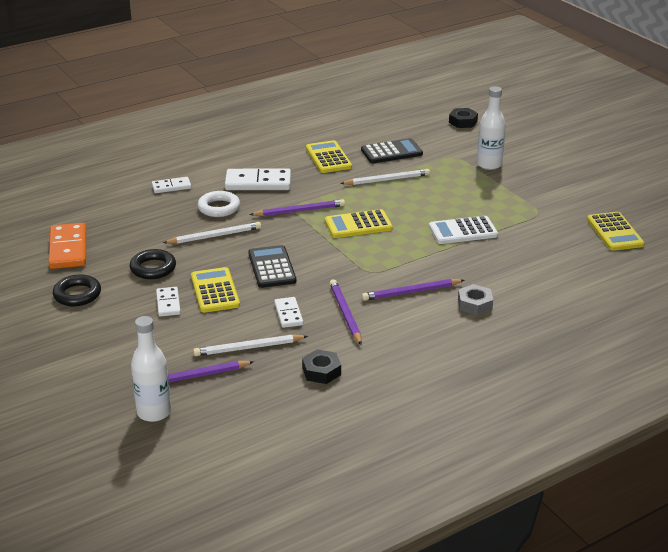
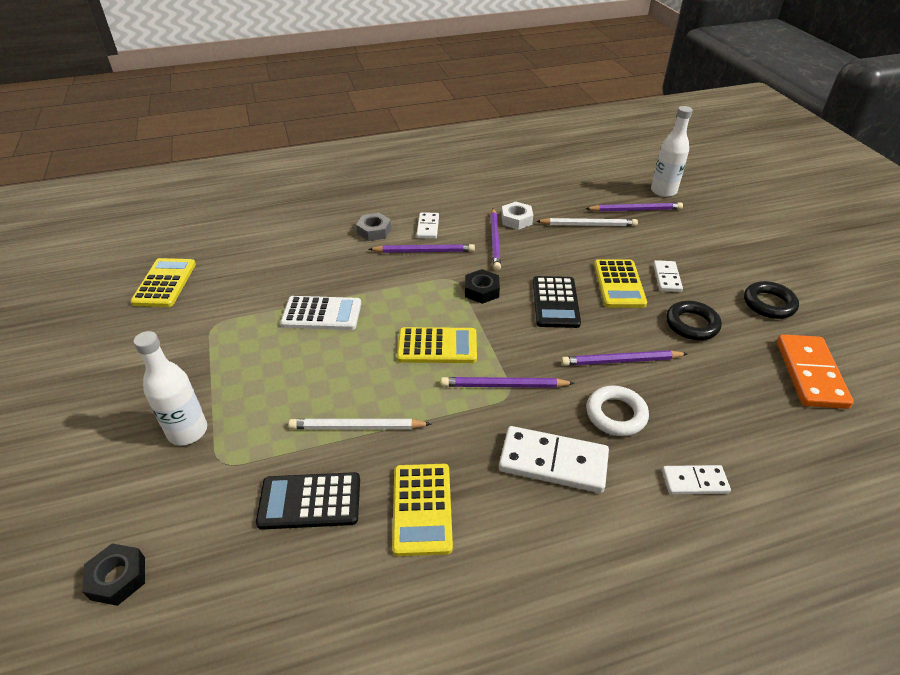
camera: 165 degrees left, 10 degrees up
(214, 236) = (621, 361): white pencil -> purple pencil
(288, 314) = (547, 248): white domino -> white domino (427, 227)
(321, 371) = (531, 199): black nut -> black nut (481, 291)
(330, 341) = (516, 220): none -> white nut

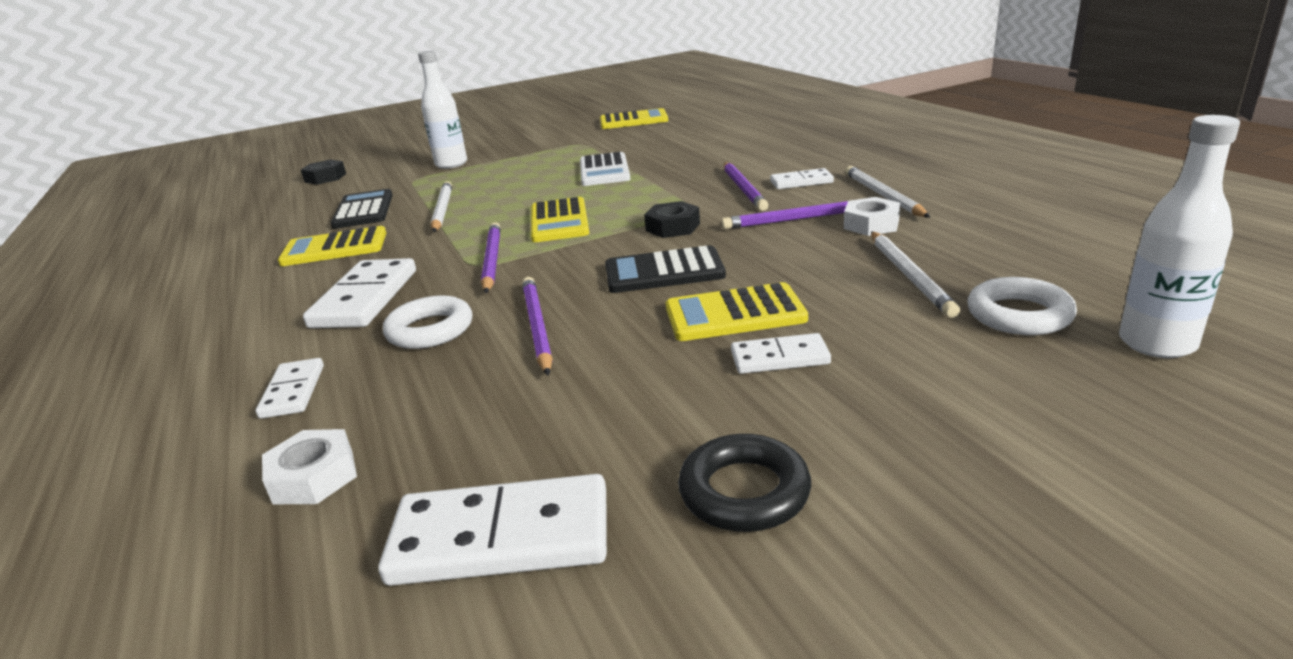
camera: 85 degrees right, 15 degrees down
(374, 231) = (770, 162): grey nut -> none
(474, 206) = (883, 196): none -> white pencil
(635, 210) = (1019, 315): purple pencil -> white ring
(691, 324) = (639, 387): black ring -> none
(781, 450) = (314, 477): none -> white nut
(810, 374) = (501, 537): orange domino -> white domino

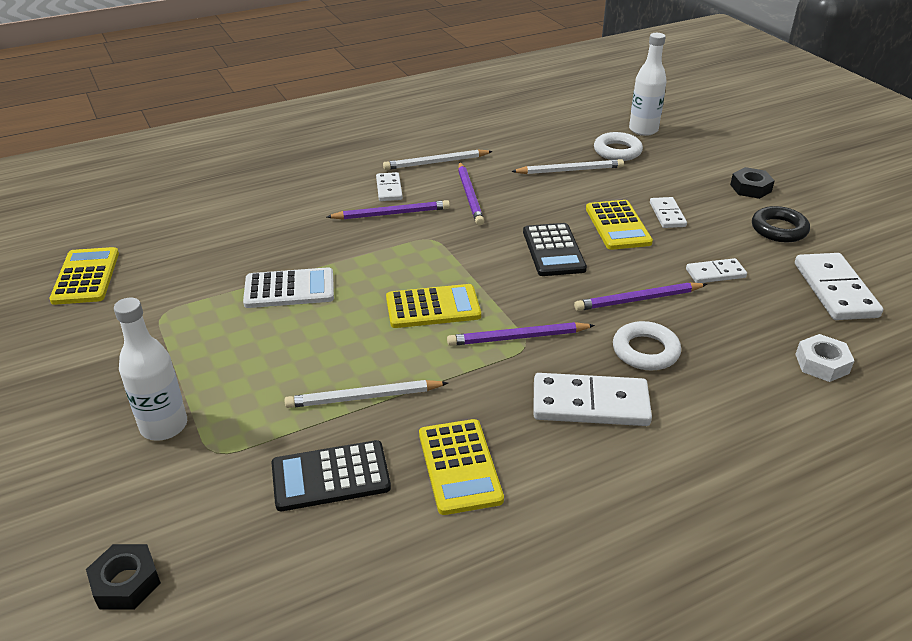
camera: 95 degrees left, 10 degrees up
(293, 391) = (741, 403): white domino -> white domino (715, 273)
(673, 227) = (468, 247): black nut -> black nut (750, 188)
(871, 224) = (488, 172): white nut -> none

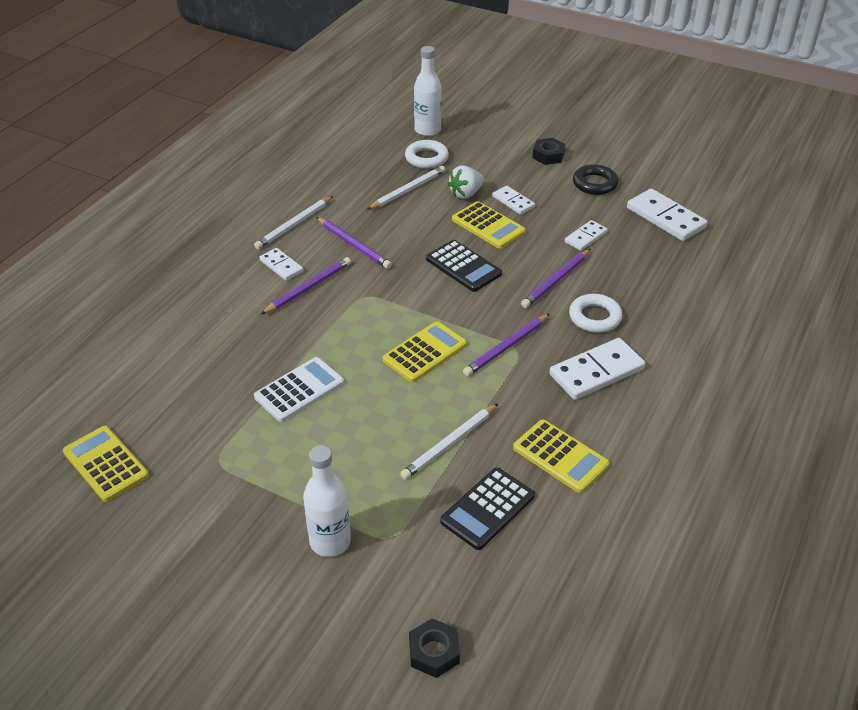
camera: 35 degrees left, 5 degrees up
(624, 192) = (466, 194): none -> white strawberry
(821, 363) = (700, 276): white nut -> none

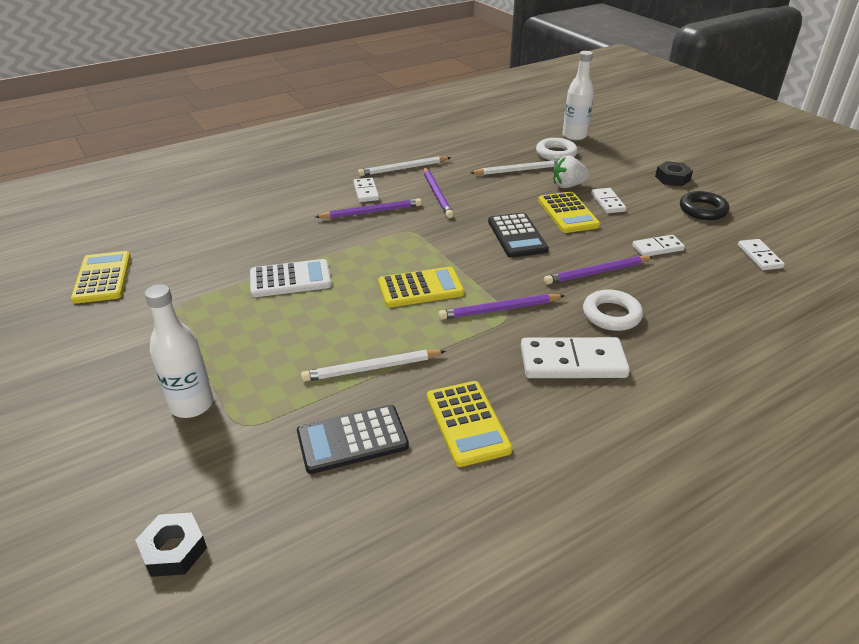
camera: 30 degrees right, 5 degrees down
(665, 218) = (759, 256): white domino -> white domino, size x0.57

